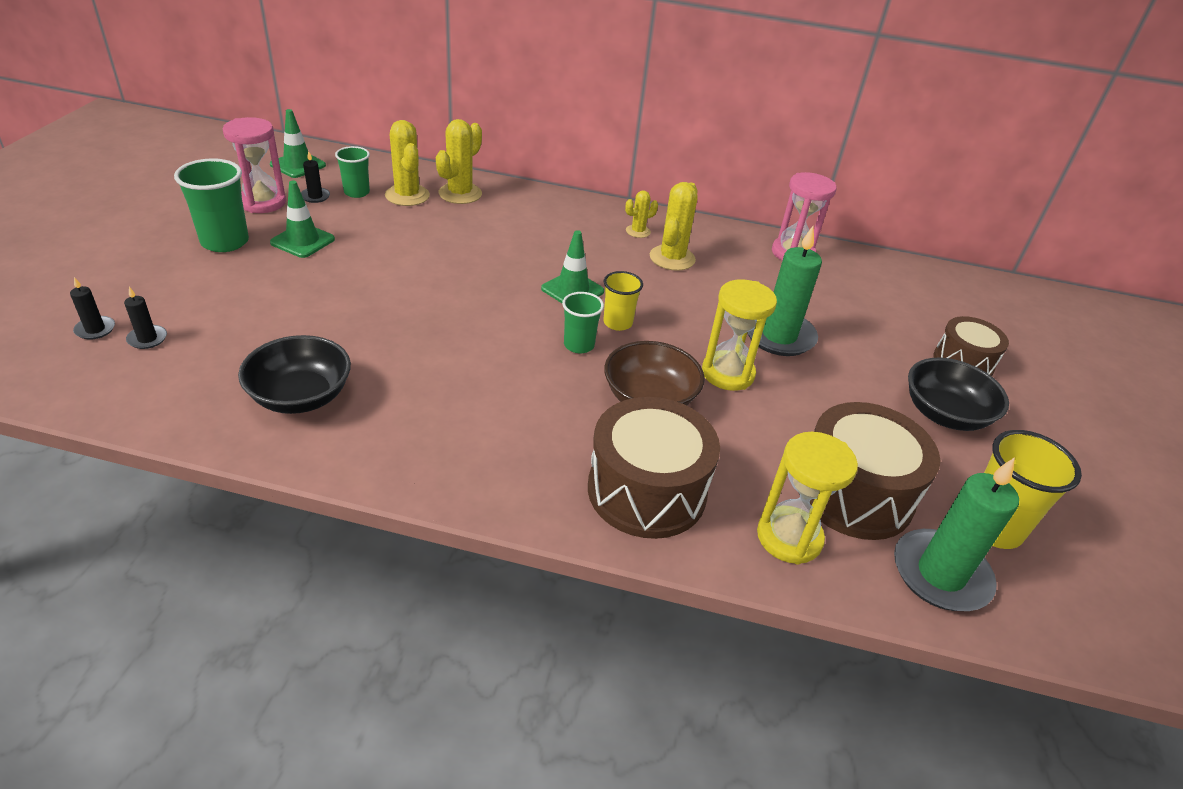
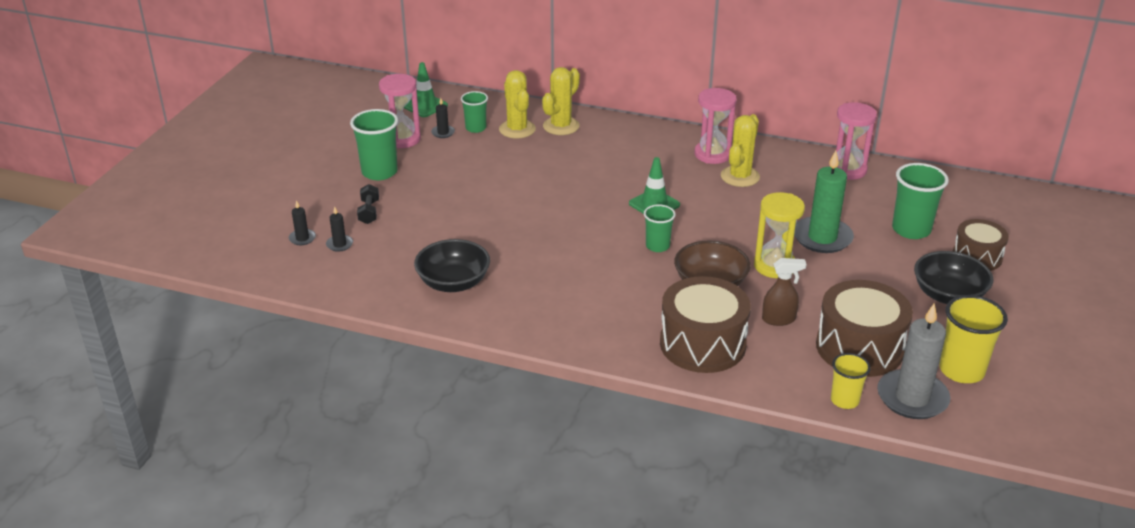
camera: 10 degrees right, 5 degrees down
(199, 294) = (369, 212): none -> black dumbbell
(302, 241) = (438, 170): green traffic cone -> none
(617, 323) = (689, 229): yellow cup -> yellow cup (844, 400)
(638, 231) = (712, 154): yellow cactus -> pink hourglass
(743, 451) = (779, 319): none -> brown spray bottle
(789, 537) = (803, 374): yellow hourglass -> none
(879, 327) = (911, 230): none -> green cup
(940, 574) = (912, 398): green candle -> grey candle

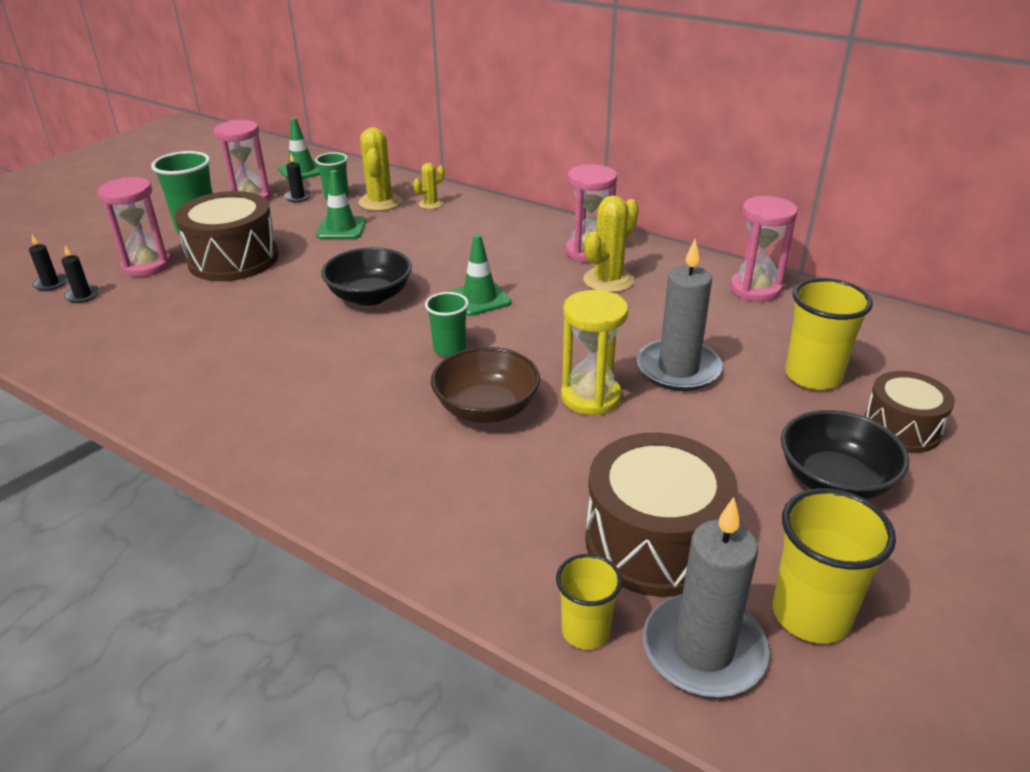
camera: 15 degrees right, 0 degrees up
(369, 212) = (147, 266): black dumbbell -> pink hourglass
(453, 283) = (166, 357): black bowl -> black bowl (370, 296)
(503, 158) = (341, 228): none -> green traffic cone
(561, 126) = (431, 204): yellow cactus -> yellow cactus, size x0.57
(702, 344) = (420, 493): brown drum -> brown drum (233, 259)
(779, 319) = (554, 475): brown spray bottle -> none
(822, 238) = (678, 369): green candle -> grey candle
(911, 230) = (813, 376): green cup -> yellow cup

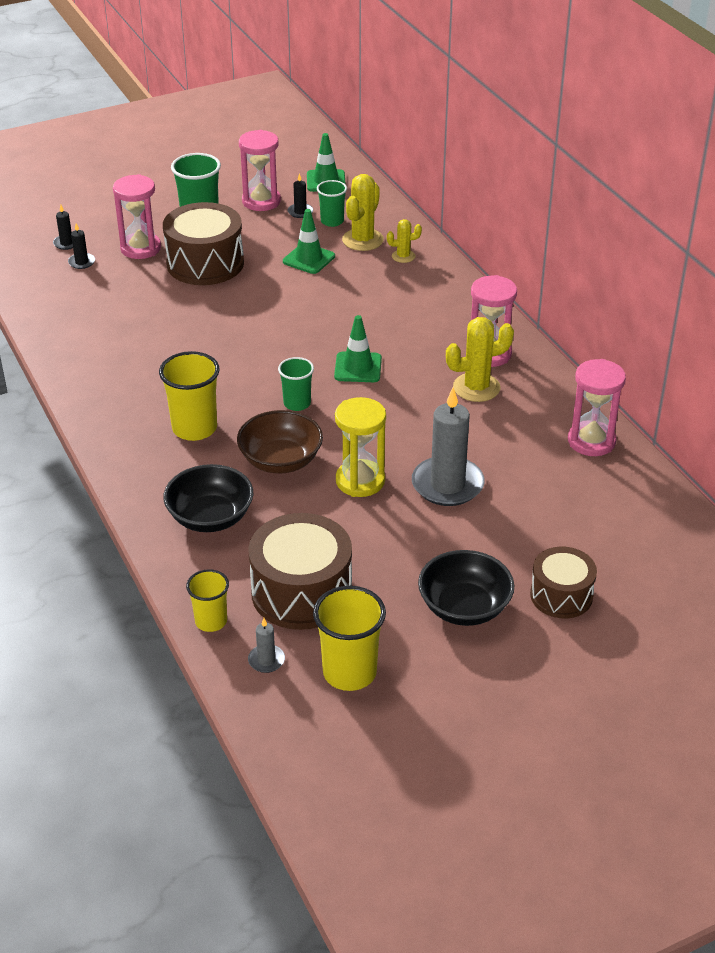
camera: 30 degrees right, 5 degrees up
(370, 296) = (278, 335): black bowl -> black bowl (210, 517)
(703, 650) = (266, 660): grey candle -> grey candle, size x0.45
(813, 376) = (545, 531): yellow cup -> yellow cup (194, 428)

